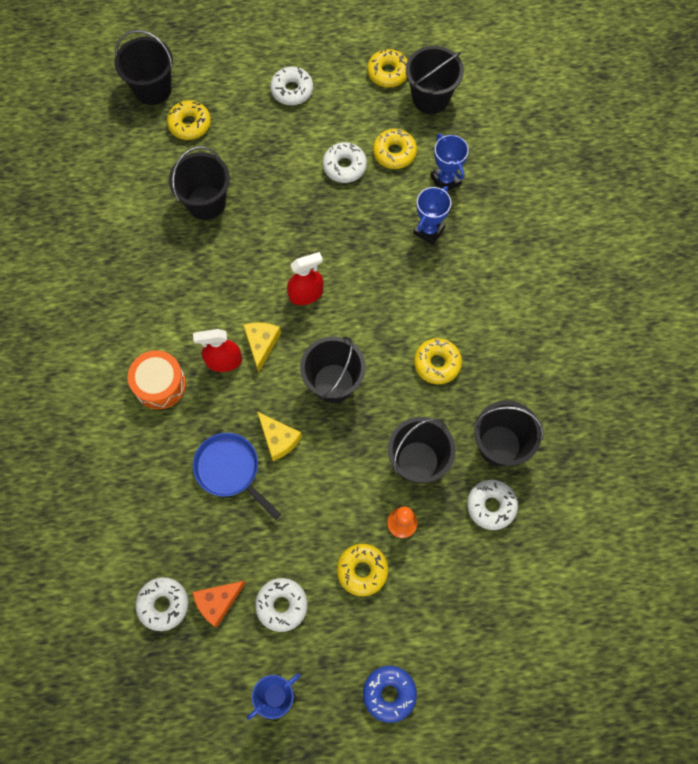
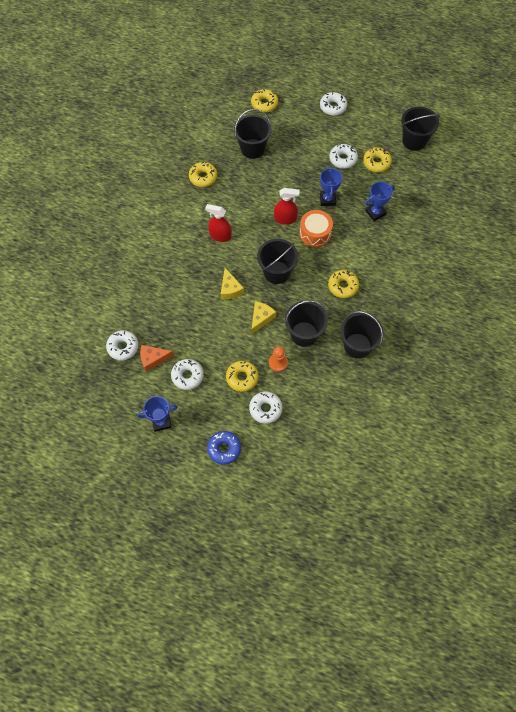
camera: 25 degrees right, 5 degrees down
(153, 89) = (253, 78): black bucket -> none
(160, 384) = (178, 233): orange drum -> orange drum (315, 233)
(230, 470) = (195, 294): blue pan -> none
(261, 344) = (246, 235): yellow cheese -> yellow cheese (261, 318)
(388, 73) = (395, 118): yellow donut -> yellow donut (203, 177)
(445, 180) = (400, 189): blue trophy -> blue trophy (327, 199)
(491, 506) = (335, 376): white donut -> white donut (265, 409)

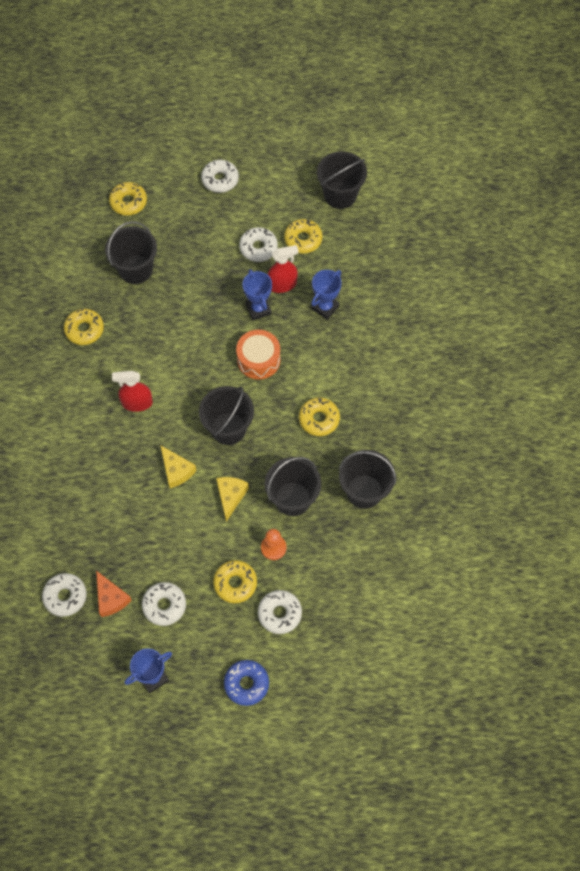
camera: 20 degrees left, 0 degrees up
(153, 359) = (111, 598): orange cheese -> orange cheese turned 90 degrees counterclockwise
(285, 219) = (213, 353): red spray bottle -> red spray bottle (282, 284)

